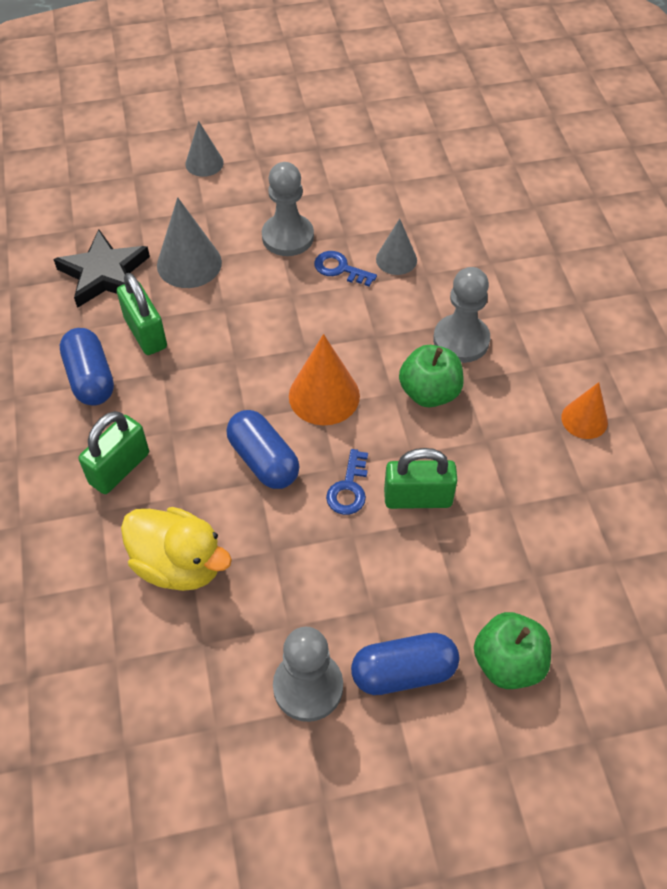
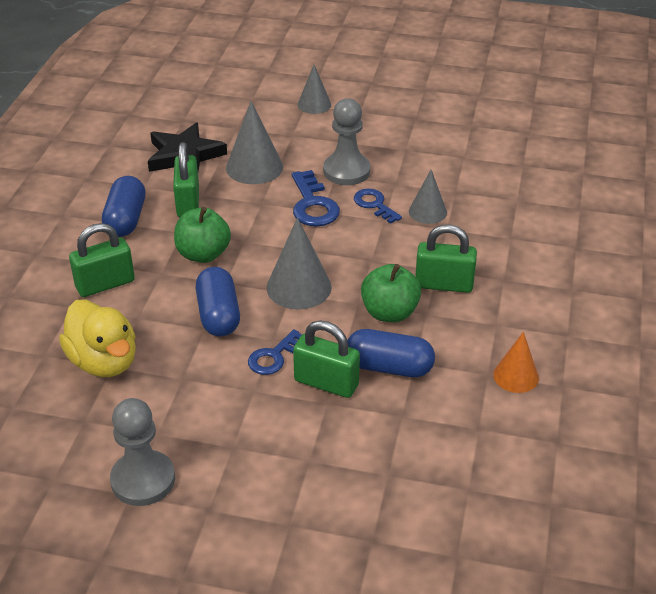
camera: 25 degrees right, 15 degrees down
(278, 290) = (313, 205): none -> blue key
(324, 395) = (299, 287): orange cone -> grey cone
(403, 672) = (227, 500): blue capsule -> blue capsule (389, 367)
(461, 340) = (444, 284): grey pawn -> green padlock
(508, 663) = (320, 527): green apple -> green apple (203, 254)

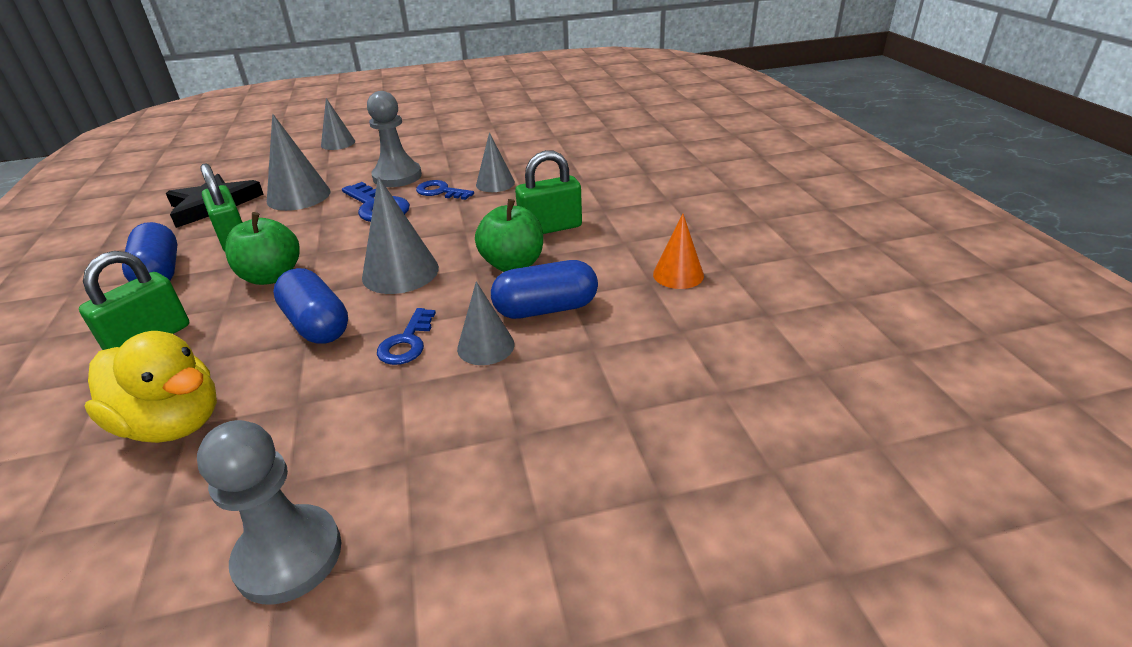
camera: 25 degrees left, 5 degrees down
(326, 383) = (485, 346): green padlock -> grey cone

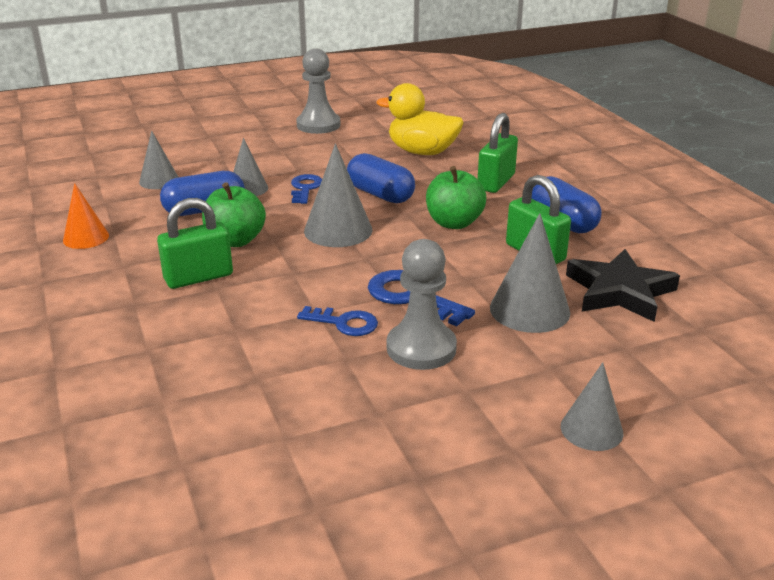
camera: 170 degrees right, 5 degrees down
(495, 183) = (273, 339): grey cone -> grey cone (159, 180)

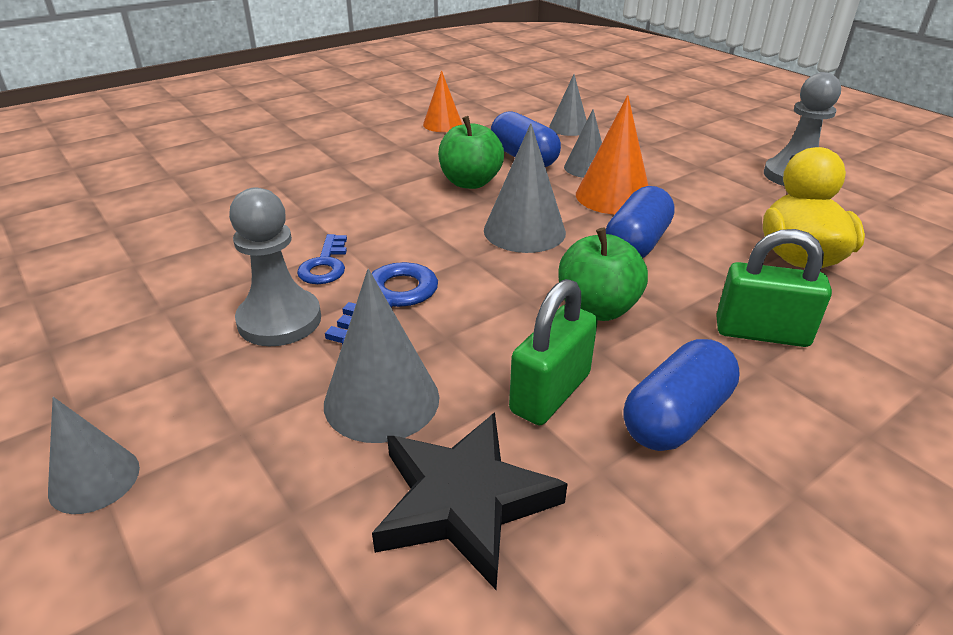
camera: 75 degrees right, 5 degrees up
(198, 277) = (393, 179): green padlock -> none
(305, 188) = (613, 196): blue key -> orange cone

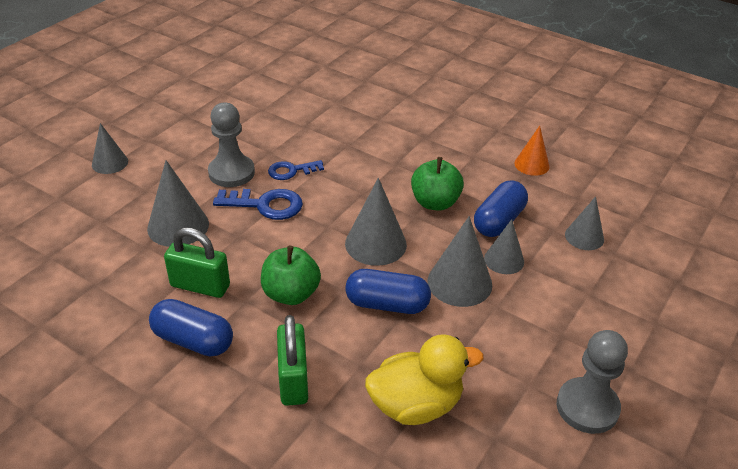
camera: 70 degrees right, 5 degrees up
(464, 501) = (115, 270): black star -> none
(613, 196) = (459, 282): orange cone -> grey cone

